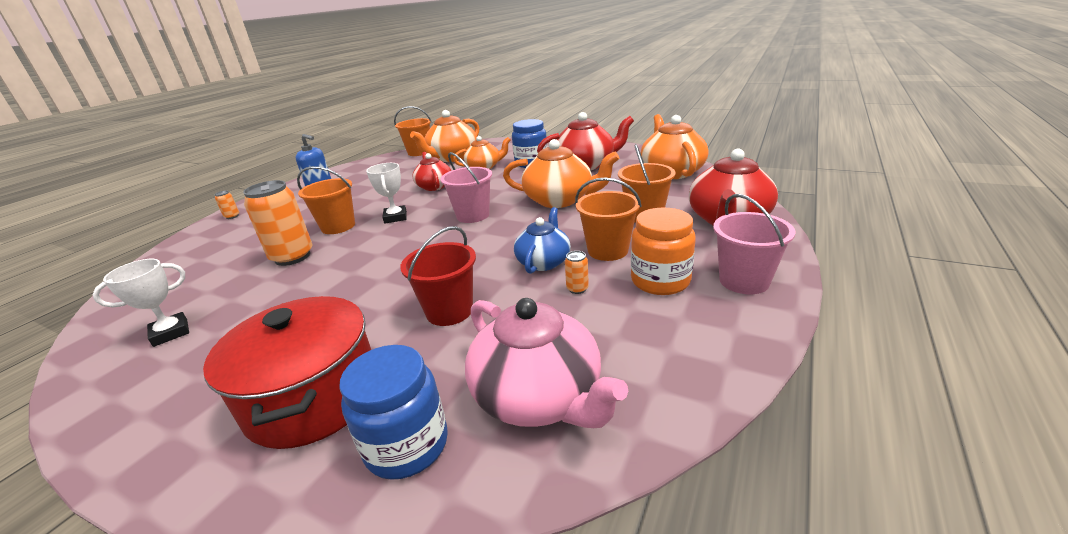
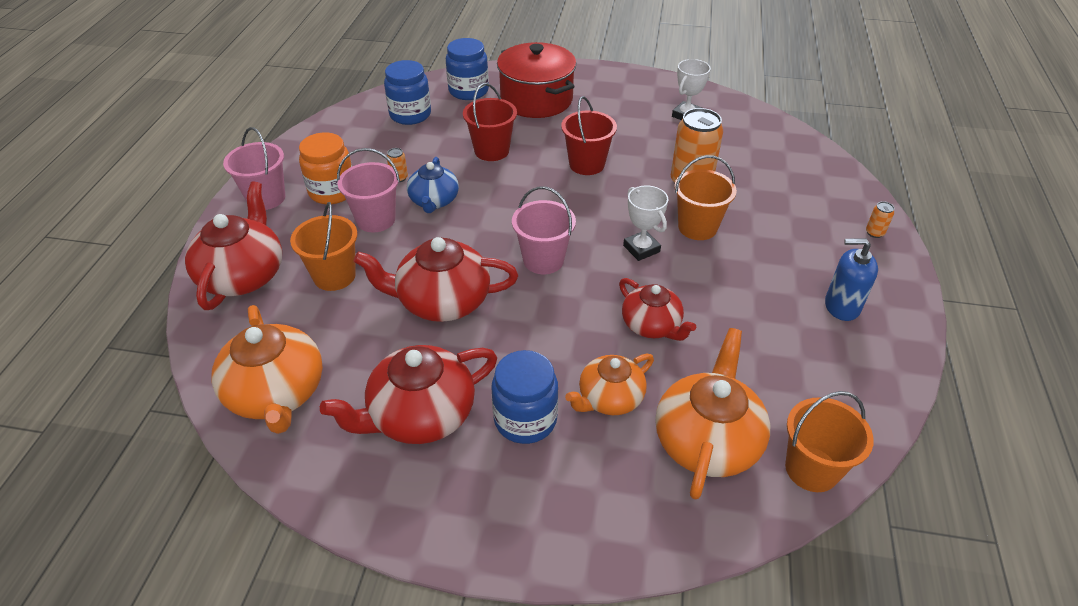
camera: 160 degrees right, 15 degrees up
(361, 283) = (586, 164): none -> red bucket
(539, 396) = (410, 115): pink teapot -> blue jar
(560, 200) = (442, 301): orange teapot -> red teapot
(607, 250) = (376, 219): orange bucket -> pink bucket

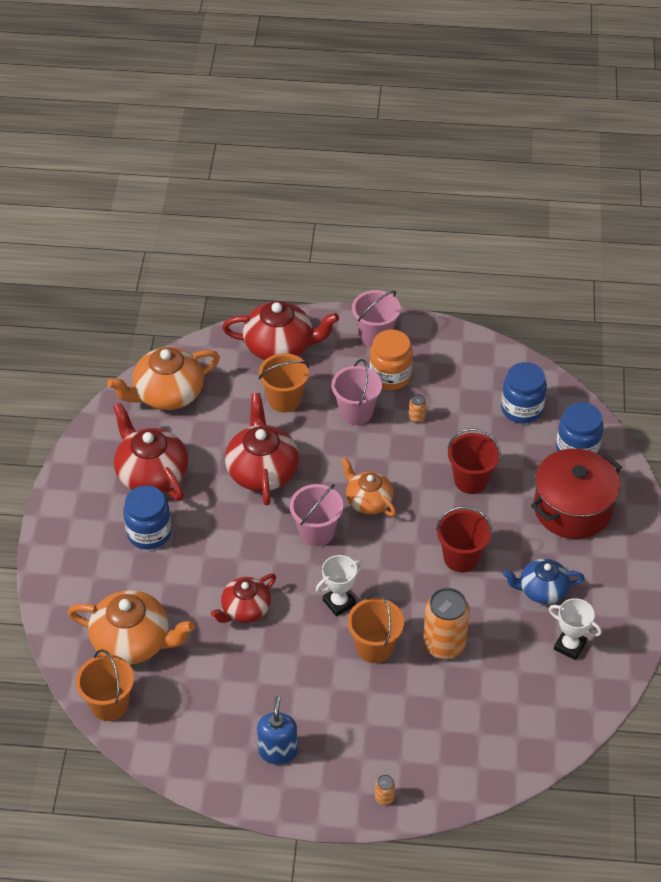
camera: 85 degrees right, 5 degrees up
(434, 201) = (387, 447): blue teapot -> blue teapot (542, 590)
(609, 398) = (169, 582): orange teapot -> orange teapot (368, 501)

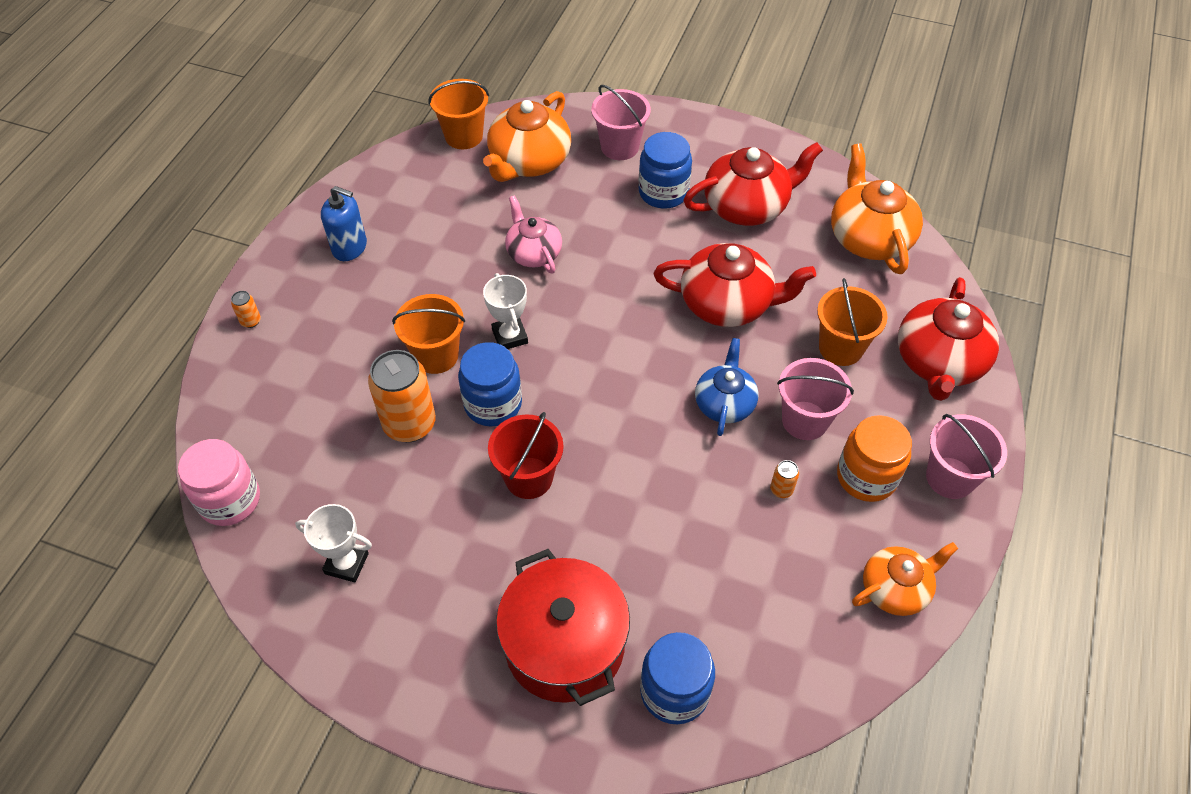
camera: 105 degrees right, 5 degrees up
(245, 609) = (533, 253): red teapot -> pink teapot
(316, 532) = (618, 337): pink bucket -> pink bucket (619, 147)
(368, 501) = (651, 399): orange teapot -> orange teapot (895, 588)
(471, 480) = (653, 526): red bucket -> none
(521, 409) = (772, 636): blue jar -> blue jar (493, 404)
(542, 590) = (444, 558): blue teapot -> blue teapot (724, 403)
(553, 740) = (230, 500): none -> pink jar
(569, 646) = (346, 563): white trophy -> white trophy turned 60 degrees clockwise

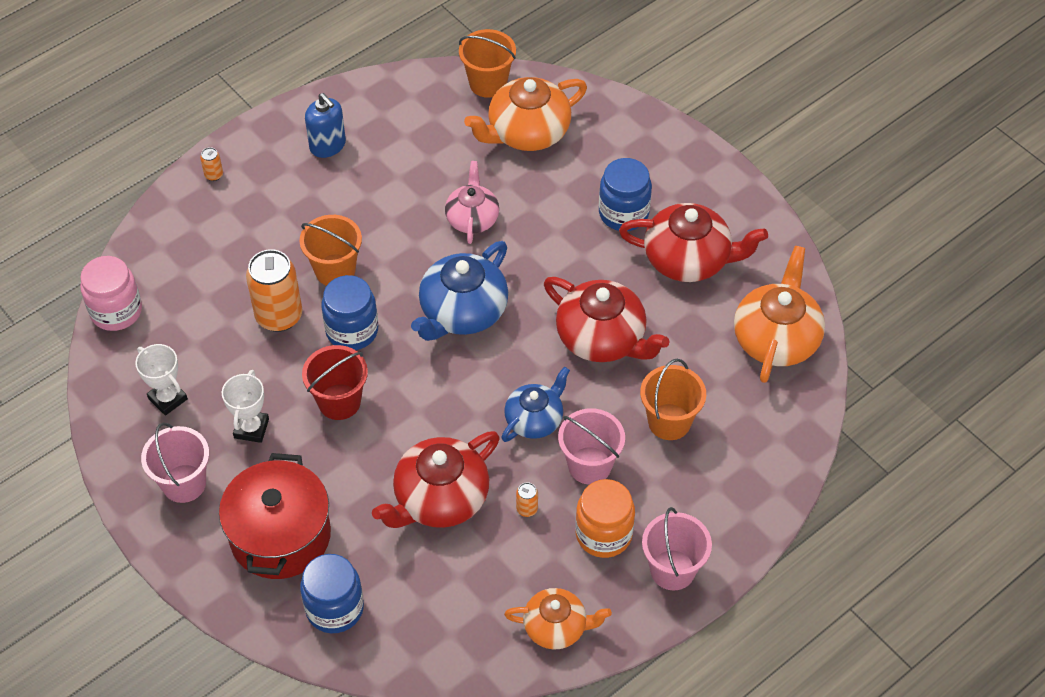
camera: 30 degrees right, 0 degrees up
(510, 336) = (403, 281): white trophy -> white trophy (251, 428)
(586, 338) = (462, 312): none -> blue teapot
(619, 147) = (617, 153): pink bucket -> pink bucket (184, 483)
(939, 362) = (745, 475): red teapot -> red teapot (440, 499)

